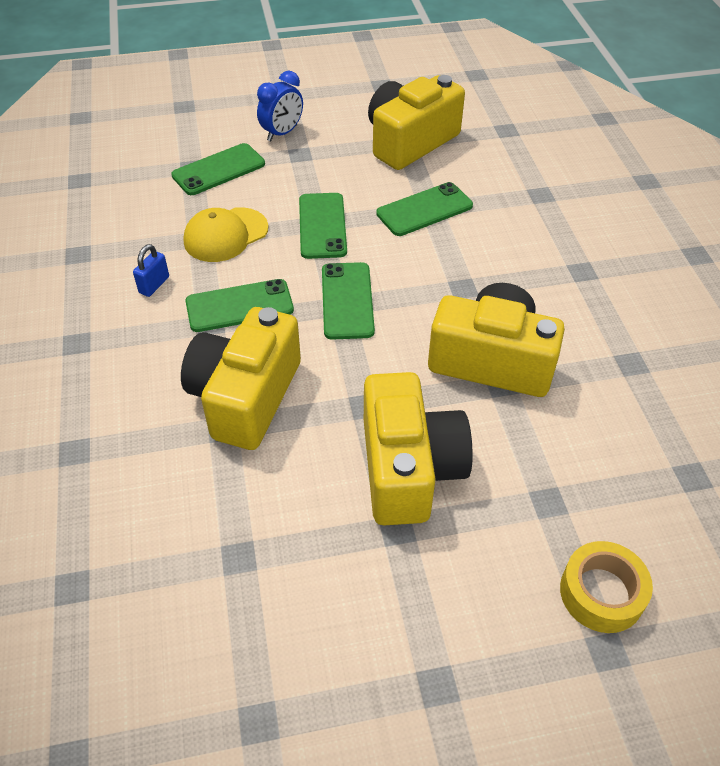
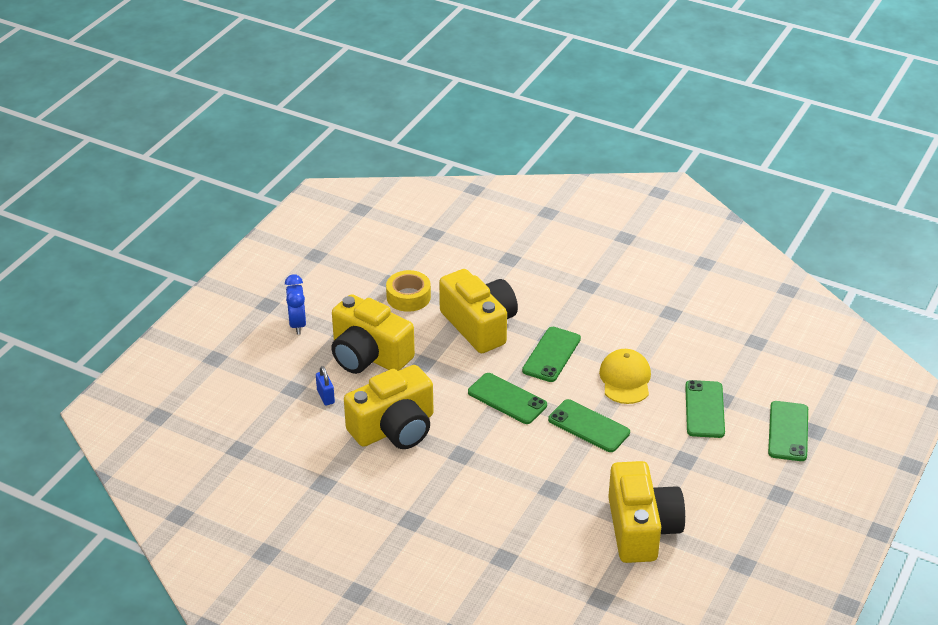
camera: 130 degrees right, 10 degrees down
(154, 285) = (607, 330): blue padlock -> blue padlock (325, 396)
(282, 133) = (722, 464): blue clock -> blue clock (297, 324)
(424, 209) = (553, 485): green phone -> green phone (788, 431)
(601, 593) = (235, 374): yellow tape -> yellow tape (408, 297)

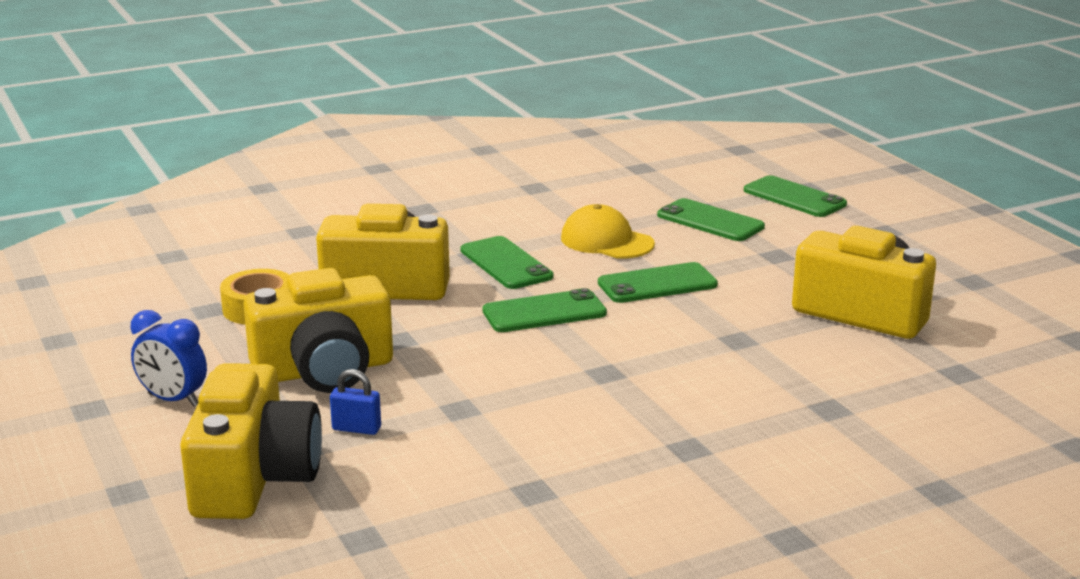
camera: 55 degrees left, 15 degrees down
(394, 428) = (494, 400): yellow camera -> yellow camera (254, 478)

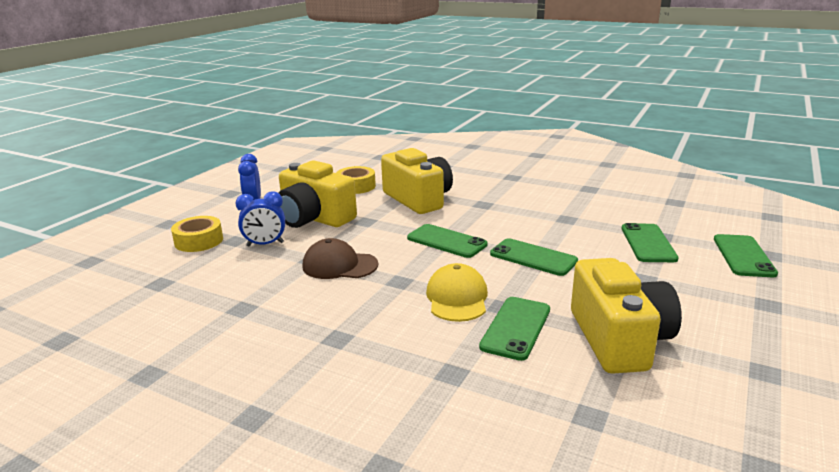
camera: 55 degrees right, 0 degrees up
(254, 478) = (199, 241): yellow camera -> yellow tape
(356, 429) = (265, 244): blue padlock -> blue clock
(506, 263) = (486, 214): green phone -> green phone (516, 328)
(508, 395) = (339, 265): none -> brown cap
(606, 241) = (561, 226): yellow cap -> yellow cap (457, 298)

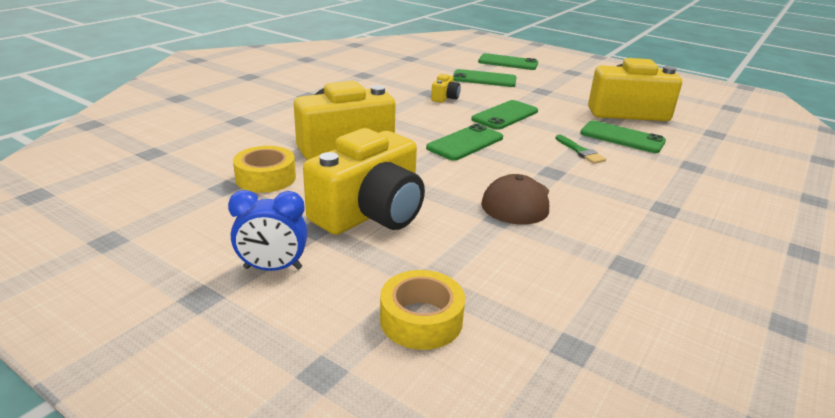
camera: 85 degrees left, 5 degrees up
(265, 244) = (449, 252): blue clock -> none
(457, 298) = (580, 151): yellow cap -> green brush
(559, 226) = (445, 98): none -> yellow camera

